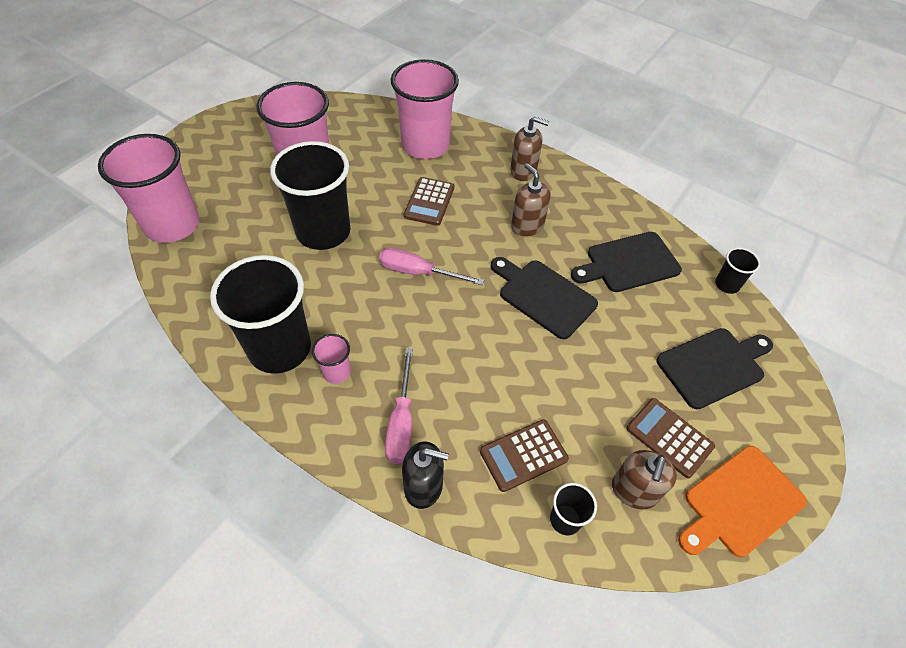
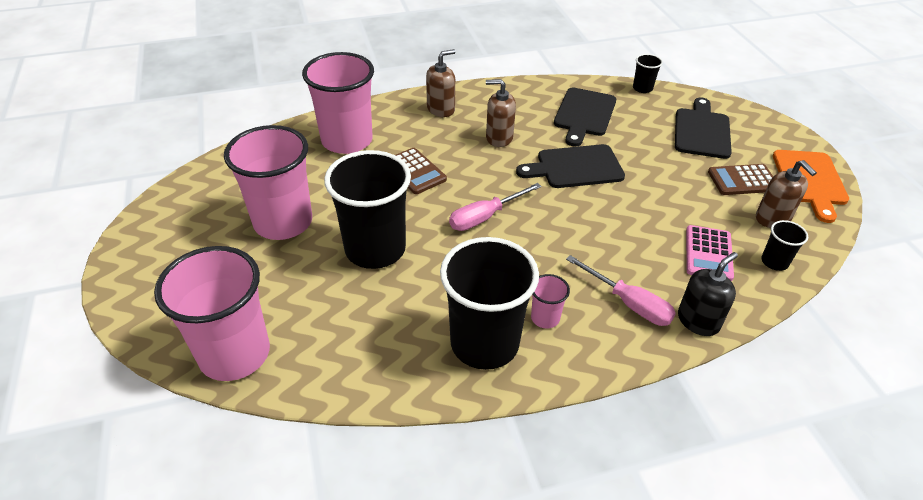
camera: 50 degrees left, 10 degrees down
(523, 455) = (708, 253): brown calculator -> pink calculator

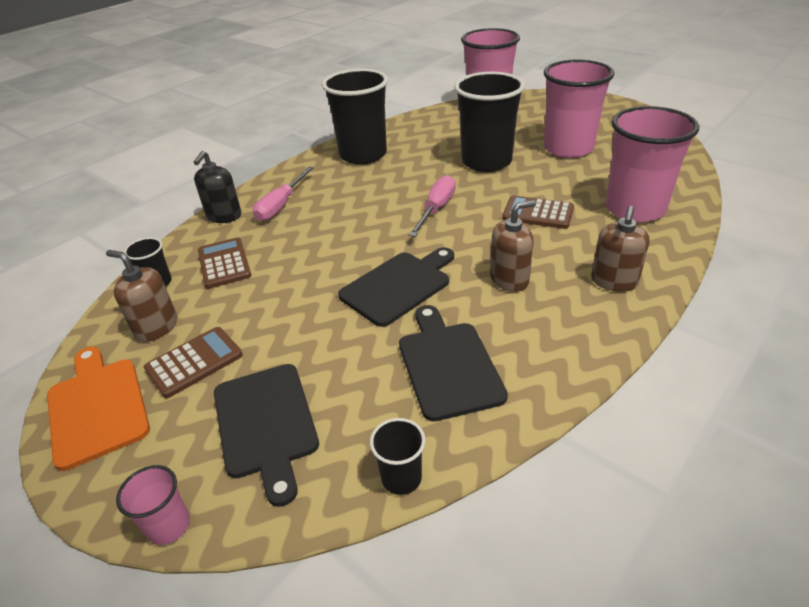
camera: 150 degrees right, 5 degrees down
(545, 318) = (335, 177): pink cup -> pink cup (169, 526)
(629, 303) = (281, 205): pink screwdriver -> pink screwdriver turned 75 degrees counterclockwise
(708, 253) = (224, 263): pink calculator -> brown calculator

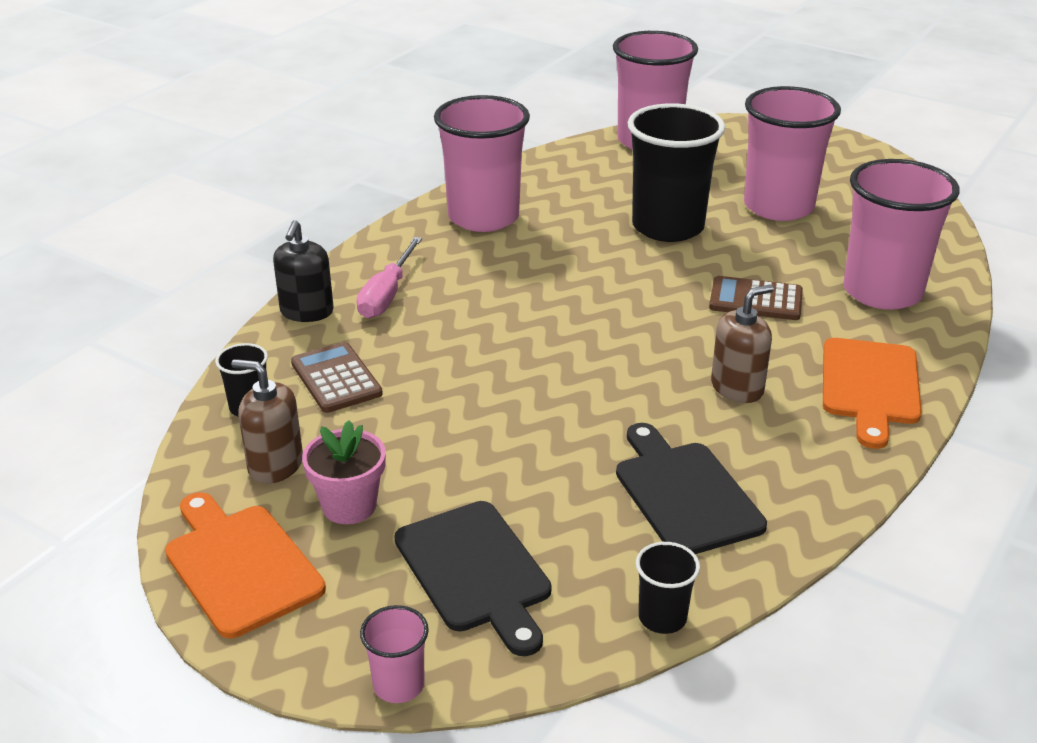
camera: 10 degrees left, 5 degrees down
(194, 362) = (349, 506): brown calculator -> pink flower pot
(363, 155) = (483, 217): black cup -> pink cup
(398, 286) = (593, 400): black cutting board -> none
(436, 209) = (615, 296): pink screwdriver -> none
(614, 281) = (870, 386): brown soap dispenser -> orange cutting board

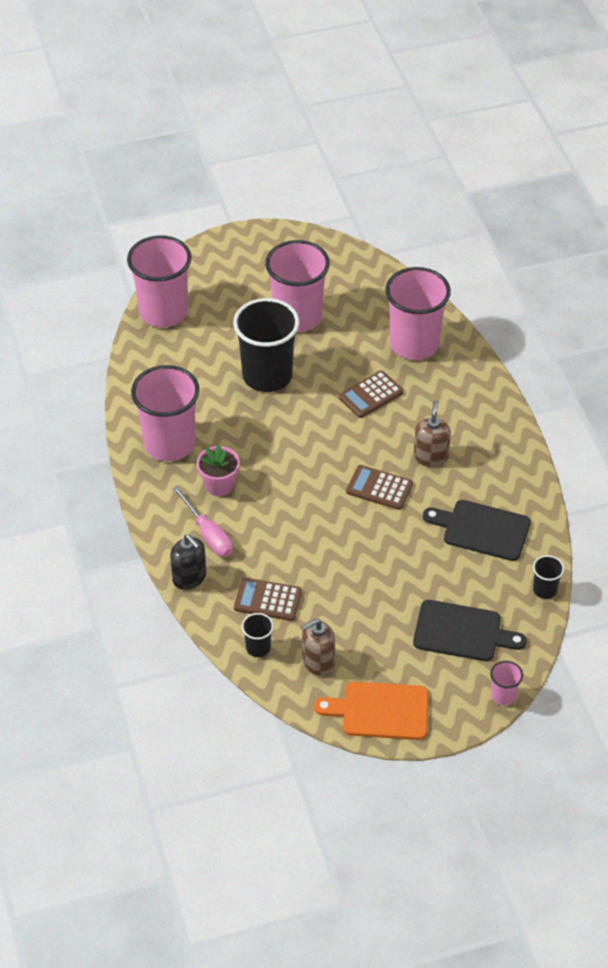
camera: 50 degrees left, 15 degrees up
(349, 506) = (376, 650): pink flower pot -> pink flower pot (219, 485)
(626, 374) = (379, 488): none -> brown calculator
(870, 386) = (476, 410): orange cutting board -> none

